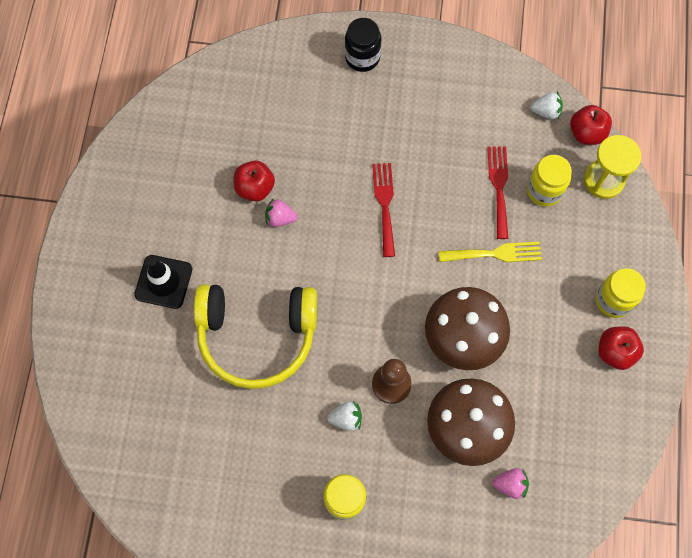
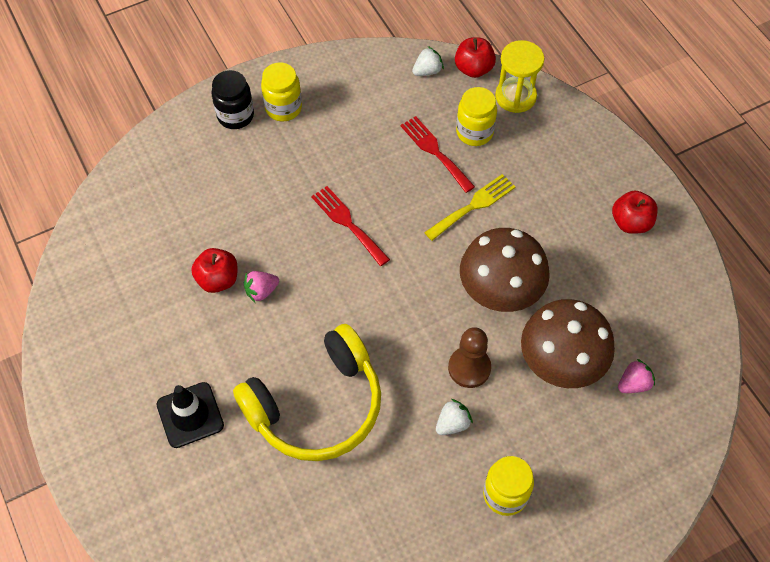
camera: 35 degrees left, 10 degrees down
(613, 300) = (597, 183): yellow jar -> yellow jar (283, 108)

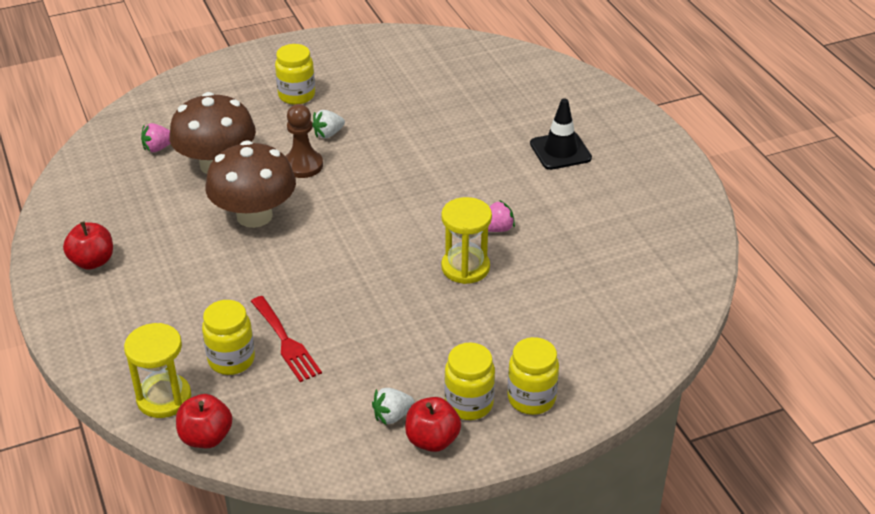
camera: 175 degrees left, 20 degrees down
(218, 279) = (542, 240): red apple -> red apple (432, 440)
(235, 116) = (531, 398): black jar -> yellow jar
(290, 241) = (465, 267): none -> yellow hourglass
(316, 406) = (446, 150): yellow headphones -> none
(347, 223) = (401, 279): red fork -> none
(427, 71) = (269, 438): white strawberry -> white strawberry (392, 416)
(473, 206) = (258, 286): yellow fork -> none

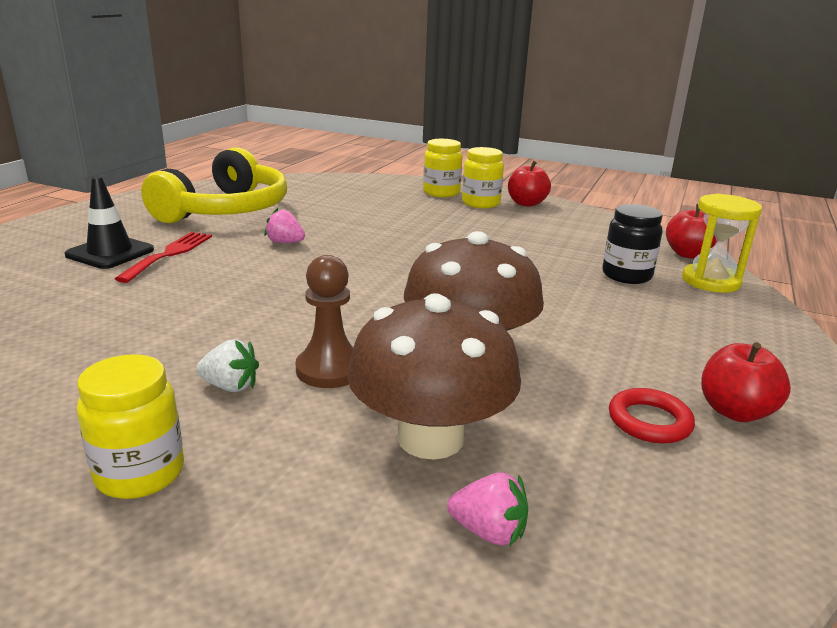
camera: 135 degrees left, 15 degrees down
(131, 229) = (649, 421): none -> red ring
(231, 360) = (626, 275): yellow jar -> black jar
(286, 342) = (565, 265): red fork -> red fork (169, 254)
(392, 416) = (536, 216): white strawberry -> none
(465, 267) = (356, 239): yellow hourglass -> none
(612, 232) = (226, 210): none -> yellow headphones

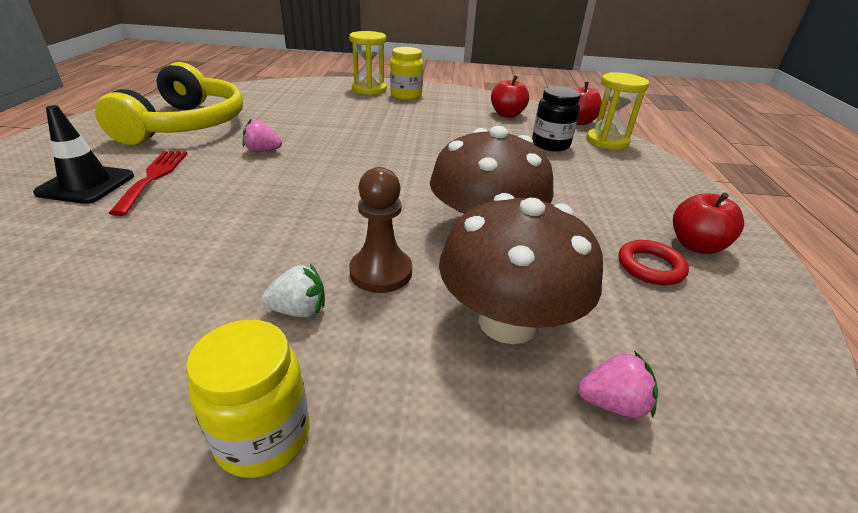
camera: 20 degrees left, 10 degrees up
(441, 193) = (369, 89): yellow jar -> yellow hourglass
(526, 203) = (440, 92): red apple -> red apple (507, 114)

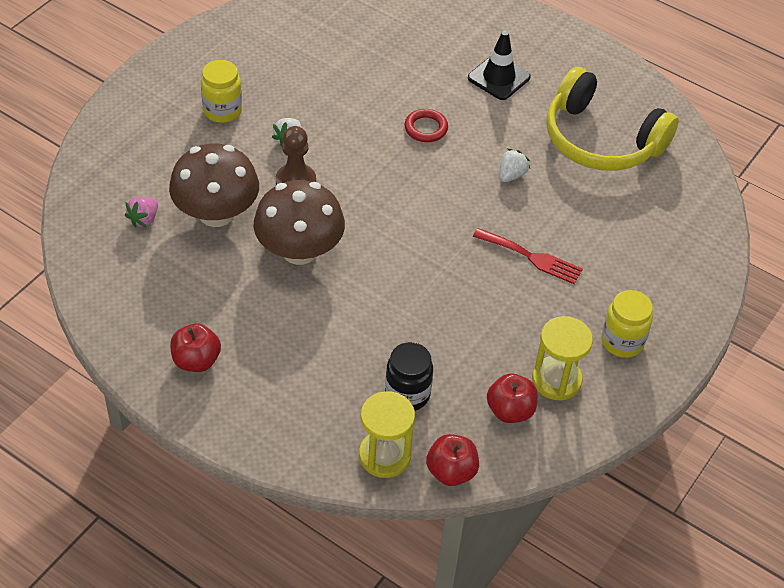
camera: 120 degrees right, 15 degrees up
(153, 177) = (492, 108): red fork -> red fork (532, 257)
(263, 151) = (511, 175): pink strawberry -> white strawberry
(369, 89) = (662, 315): yellow hourglass -> yellow hourglass (556, 380)
(650, 266) = (200, 313): red ring -> red ring (426, 128)

